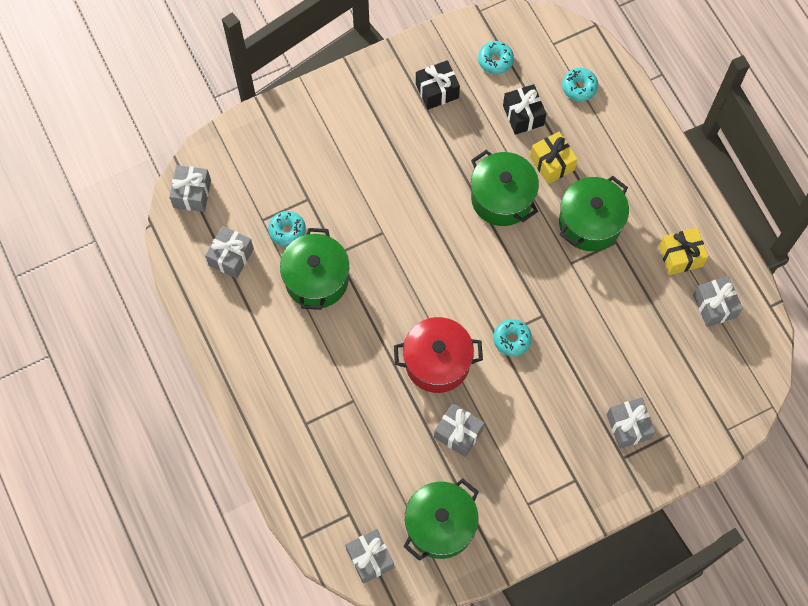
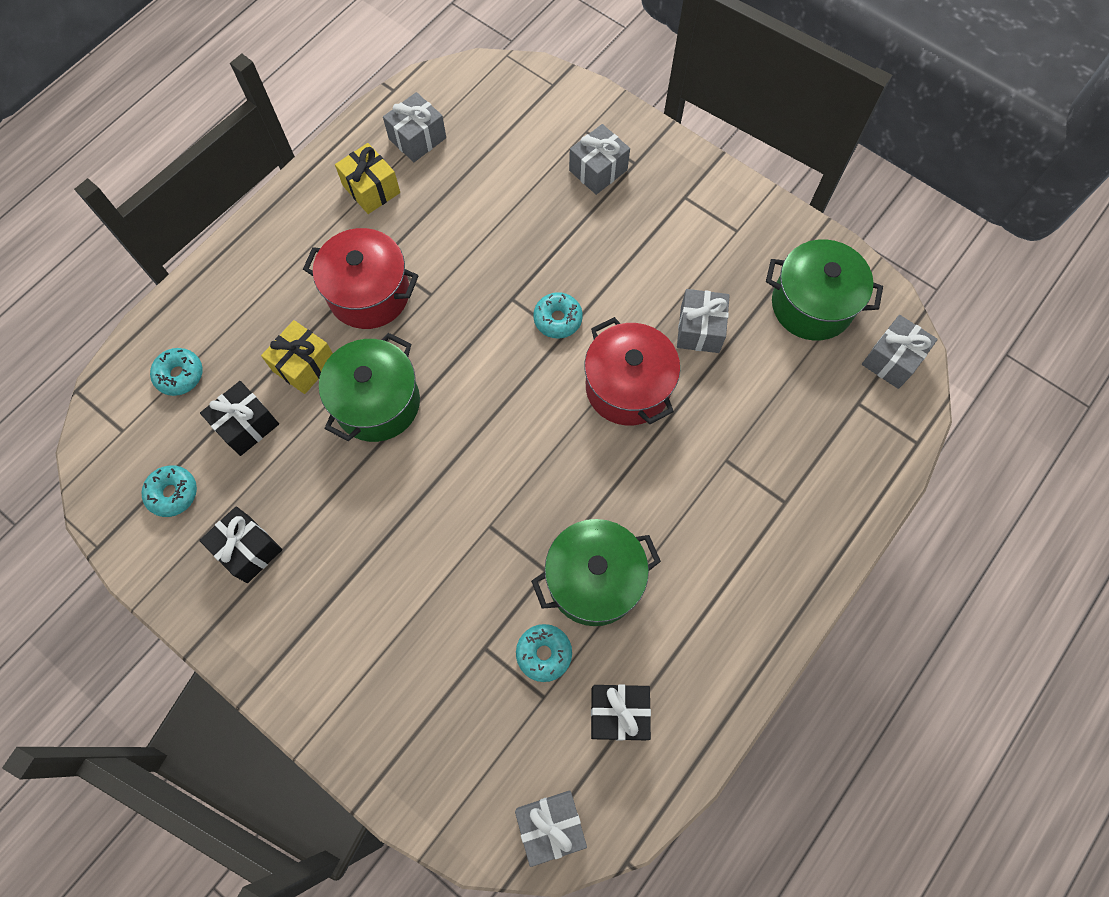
camera: 115 degrees left, 0 degrees up
(231, 257) = (618, 713): grey gift -> black gift
(590, 223) = (369, 294): green pot -> red pot

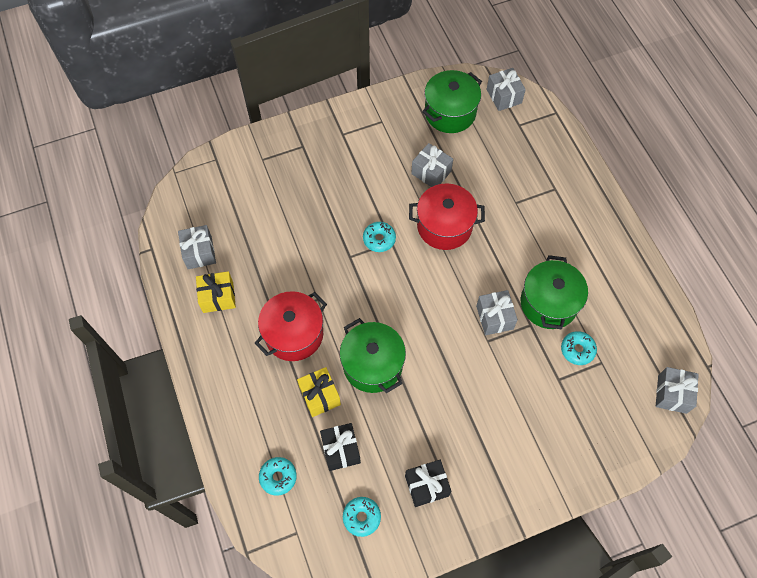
camera: 60 degrees left, 5 degrees down
(598, 170) = (294, 167): grey gift -> grey gift (494, 317)
(618, 713) = (628, 329): black gift -> none

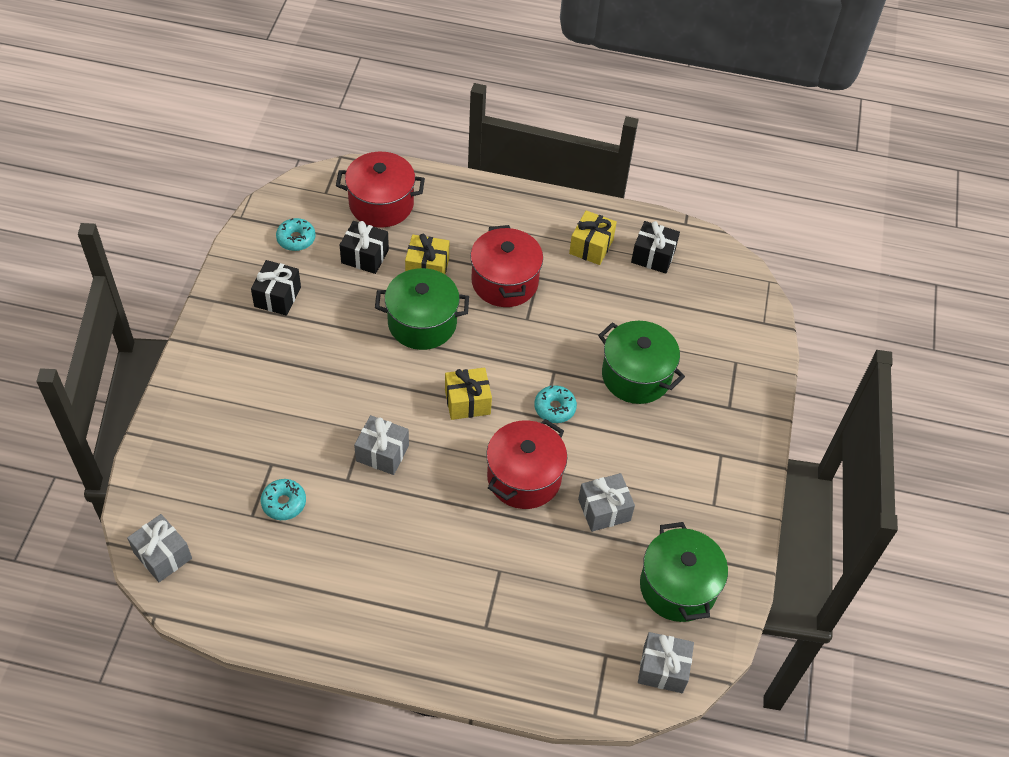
camera: 120 degrees right, 10 degrees down
(199, 252) = (653, 256): grey gift -> black gift
(278, 477) = (381, 204): turquoise donut -> red pot
(415, 293) = (467, 402): none -> yellow gift
(549, 303) = (354, 514): green pot -> green pot (636, 376)

